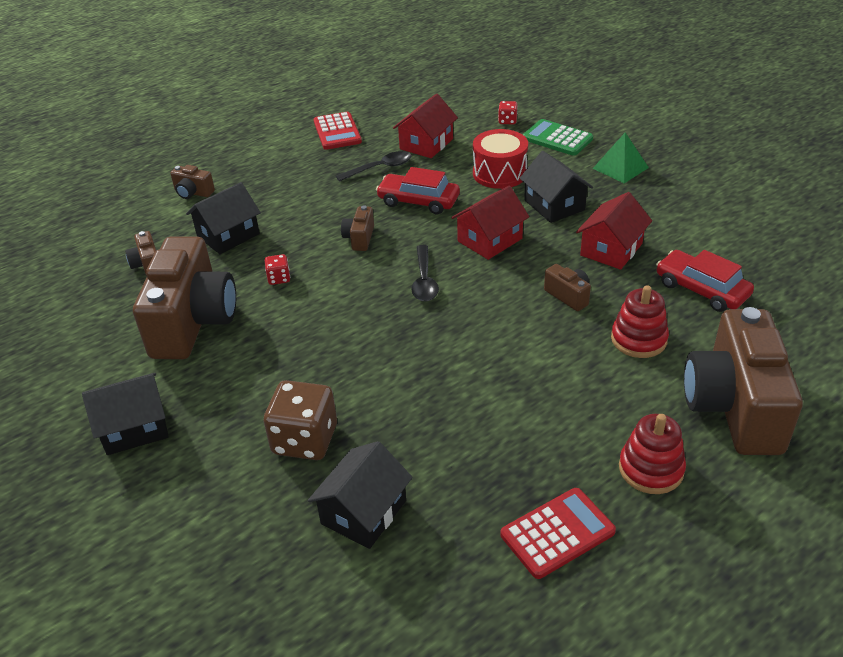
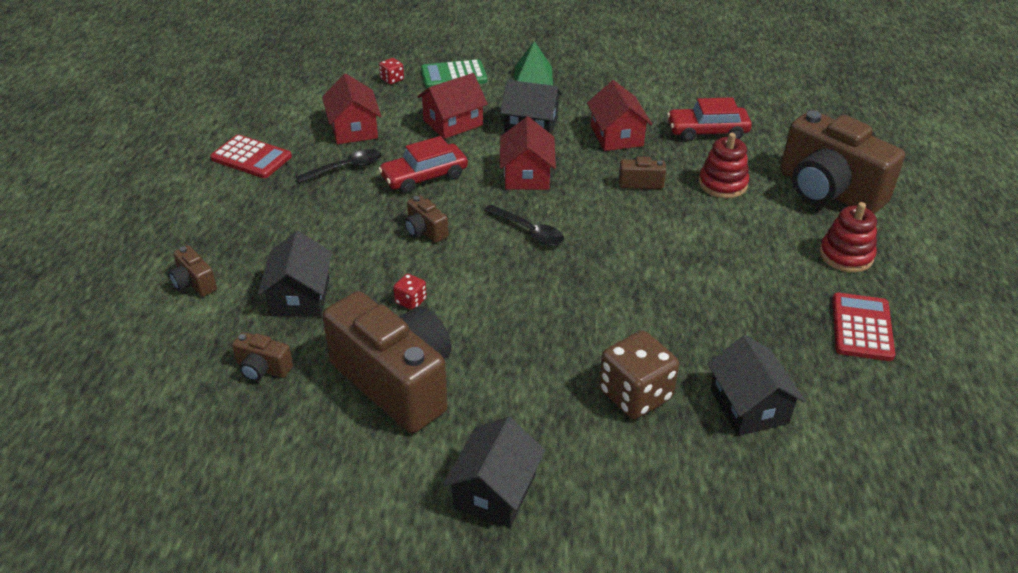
camera: 50 degrees left, 0 degrees up
(193, 193) = (194, 283): brown camera -> brown camera turned 75 degrees clockwise
(380, 168) = (346, 168): black spoon -> black spoon turned 45 degrees clockwise
(499, 173) = (453, 123): red drum -> red house

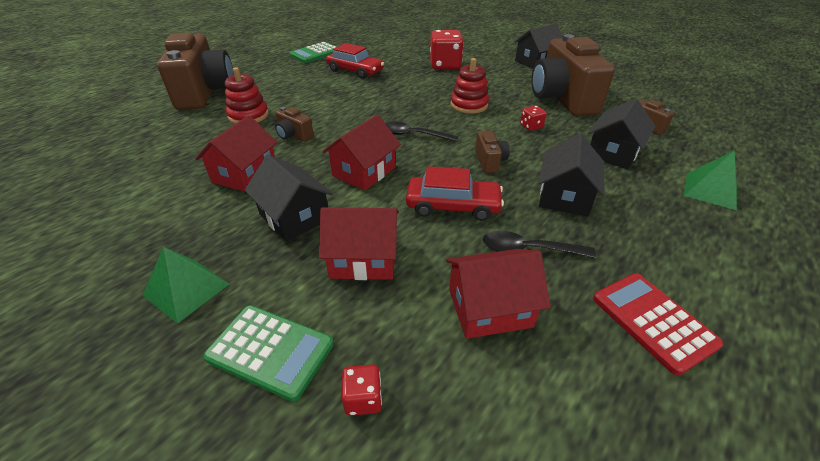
camera: 145 degrees left, 0 degrees up
(194, 283) = (710, 190): brown camera -> green pyramid
(353, 129) = (490, 308): red house -> red house turned 60 degrees clockwise
(529, 231) = (413, 135): black spoon -> black spoon turned 60 degrees counterclockwise
(635, 395) = (445, 65): brown dice -> red dice
(707, 131) = (179, 149): red car -> red car (355, 71)
(748, 406) = (403, 51): black house -> black house (564, 196)
(846, 255) = (265, 70): red stacking toy -> red stacking toy (469, 105)
(861, 327) = (315, 53): red calculator -> green calculator

